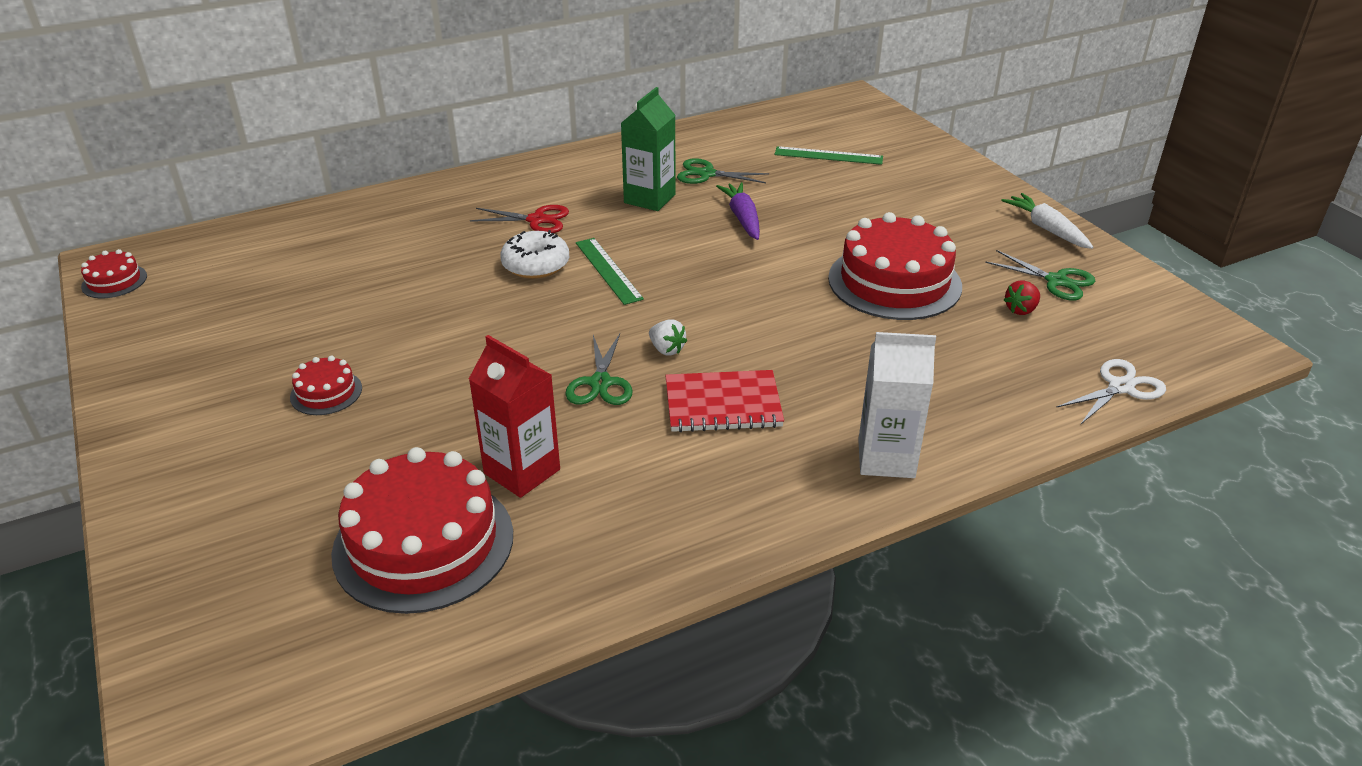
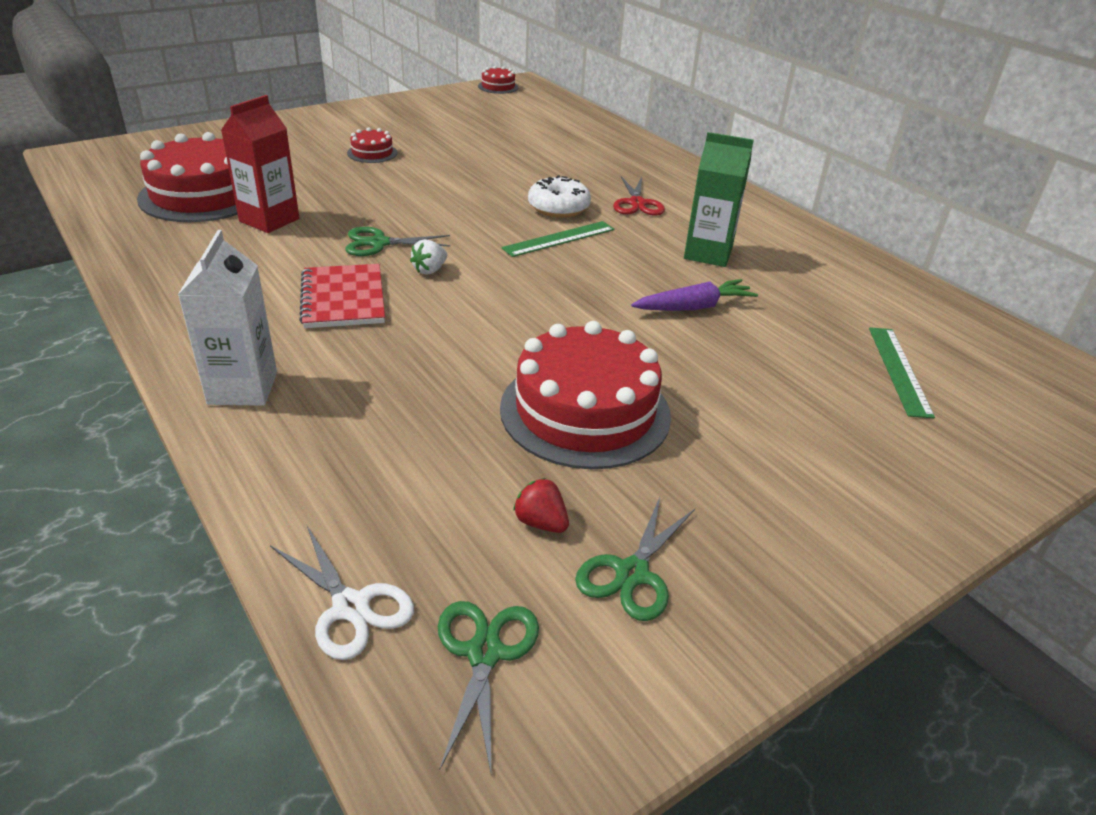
camera: 80 degrees right, 0 degrees up
(706, 174) = (785, 284): green scissors -> green scissors (484, 653)
(1046, 229) = (799, 583): white carrot -> none

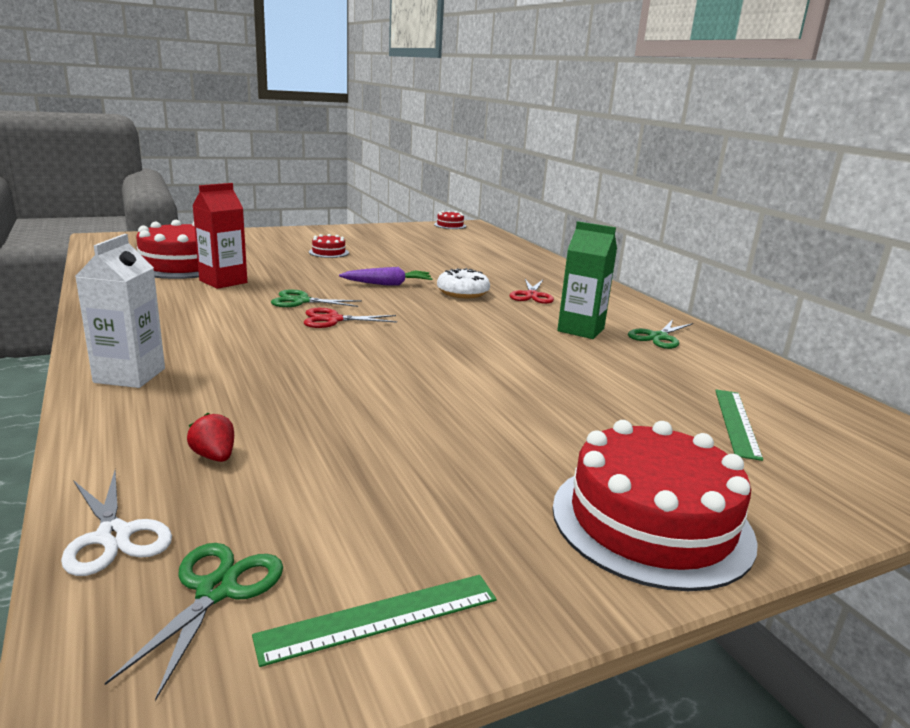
camera: 10 degrees right, 15 degrees down
(343, 299) = (250, 330): red notebook -> none
(430, 270) = (333, 320): white strawberry -> red scissors
(541, 522) = (332, 494): red strawberry -> red strawberry (214, 456)
(559, 239) = (453, 310): green ruler -> green ruler (380, 618)
(585, 411) = (417, 420): red cake -> red cake (651, 522)
(632, 574) = (399, 545): green scissors -> green scissors (658, 337)
(694, 307) = (553, 362): purple carrot -> purple carrot (388, 284)

